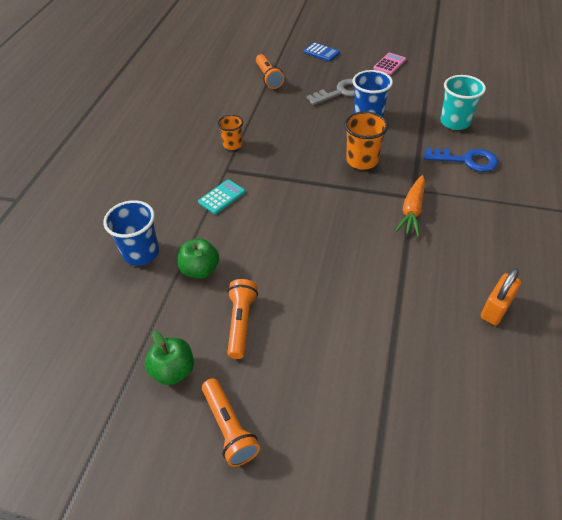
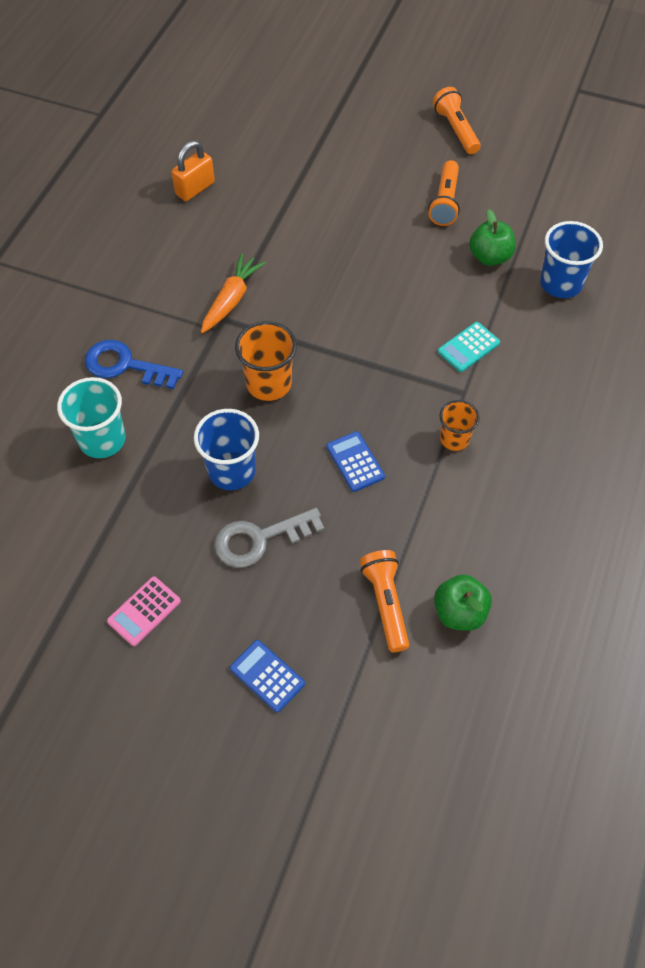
camera: 175 degrees left, 10 degrees up
(173, 370) = (507, 171): green apple -> green apple (459, 612)
(294, 128) = (355, 462): none -> blue calculator

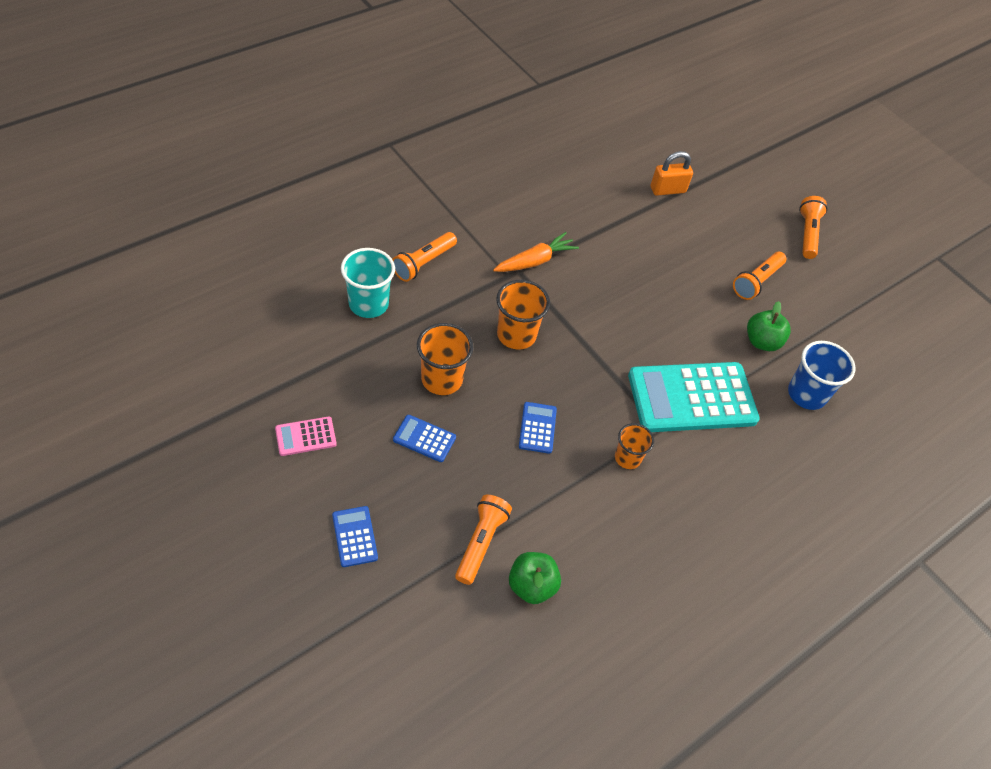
camera: 25 degrees right, 5 degrees down
(125, 365) = (423, 263): blue key -> orange flashlight
(195, 188) = (568, 170): orange padlock -> orange padlock (667, 190)
(232, 471) = (442, 379): blue cup -> orange cup
(259, 539) = (424, 439): grey key -> blue calculator
(468, 347) = (692, 398): turquoise calculator -> turquoise calculator, size x2.29

